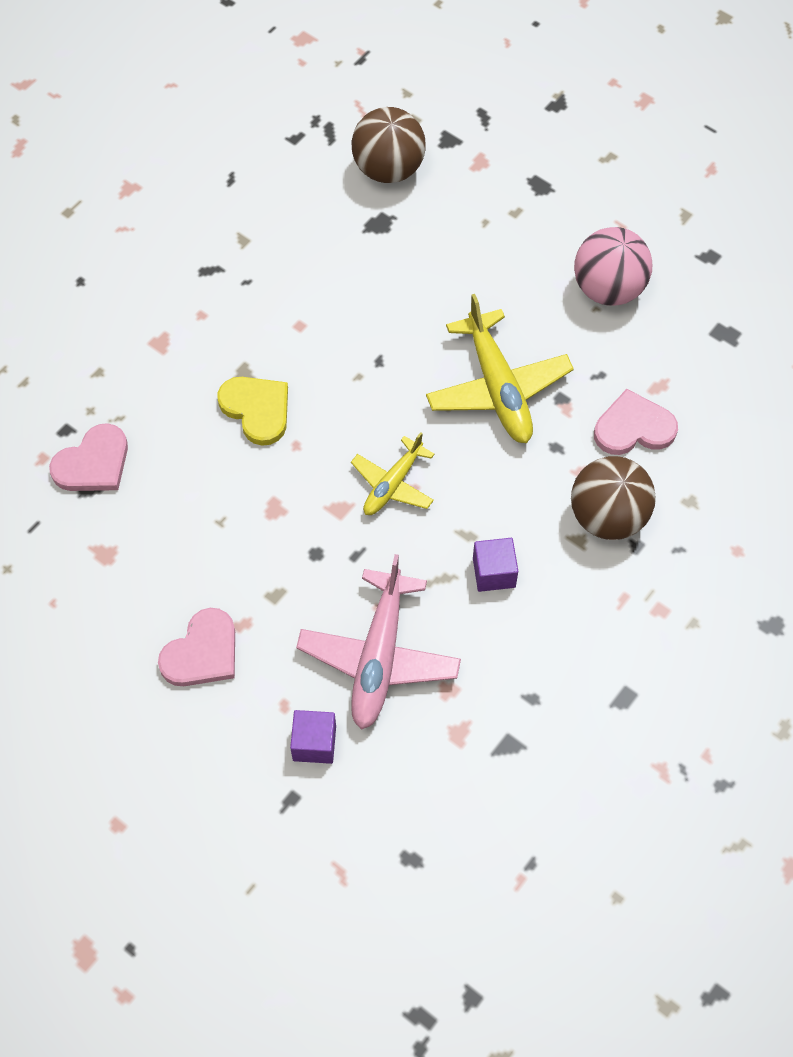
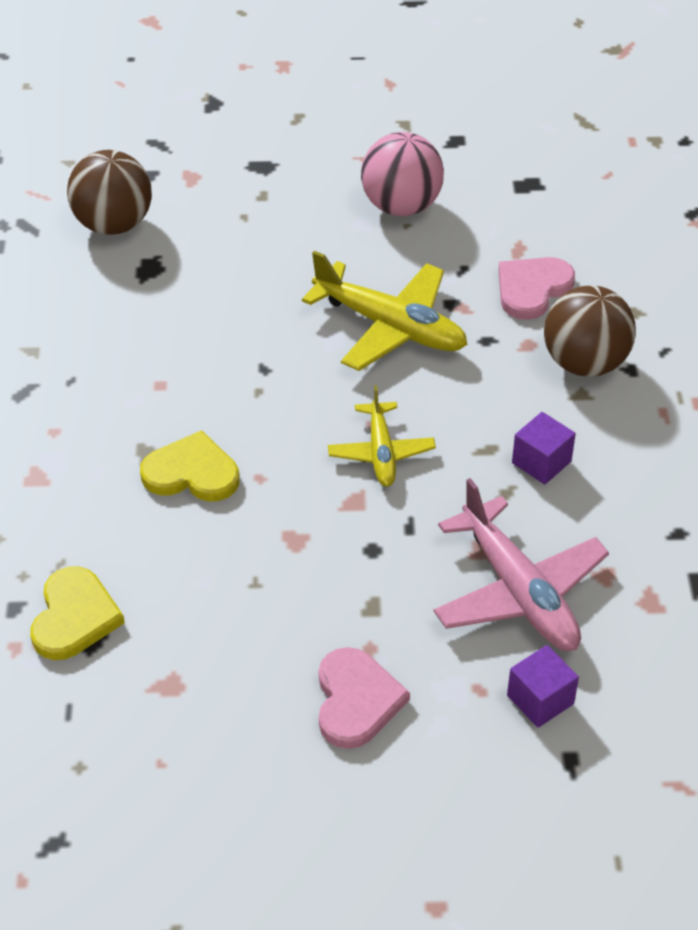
camera: 40 degrees left, 15 degrees down
(93, 463) = (74, 617): pink heart -> yellow heart

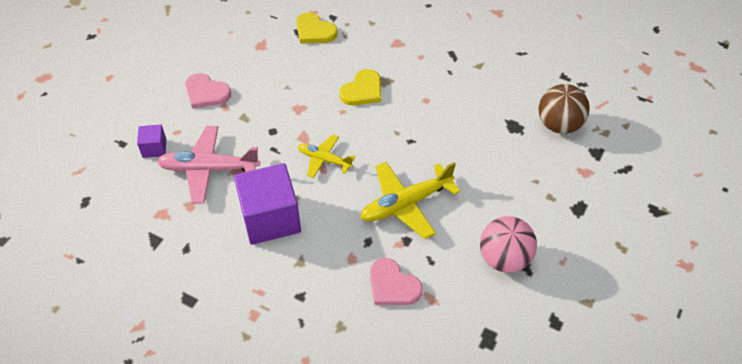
camera: 120 degrees right, 5 degrees up
(532, 289) = (393, 285): pink heart -> pink heart turned 150 degrees clockwise
(541, 462) = (270, 218): purple cube -> purple cube, size x2.11
(584, 363) = (320, 277): brown ball -> none

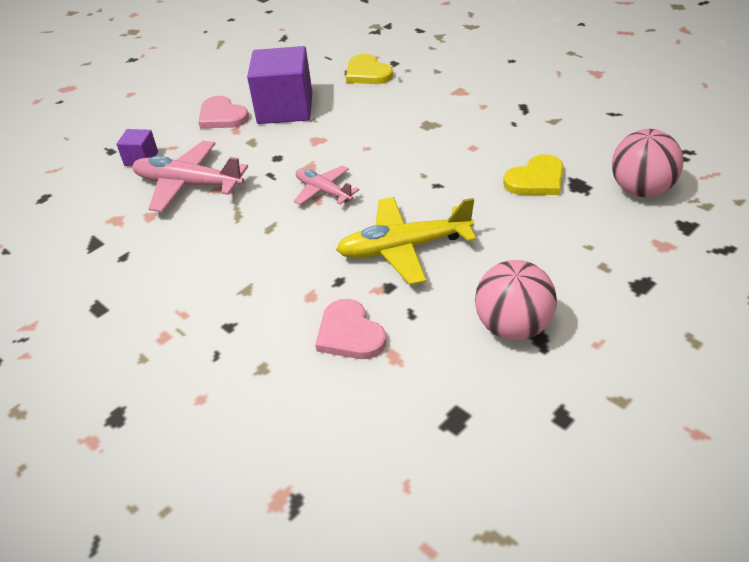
camera: 20 degrees right, 10 degrees down
(270, 218) = (233, 240): purple cube -> purple cube (285, 108)
(324, 160) = (323, 191): yellow plane -> pink plane
(362, 90) = (399, 131): yellow heart -> yellow heart (536, 180)
(559, 125) = (641, 190): brown ball -> pink ball

